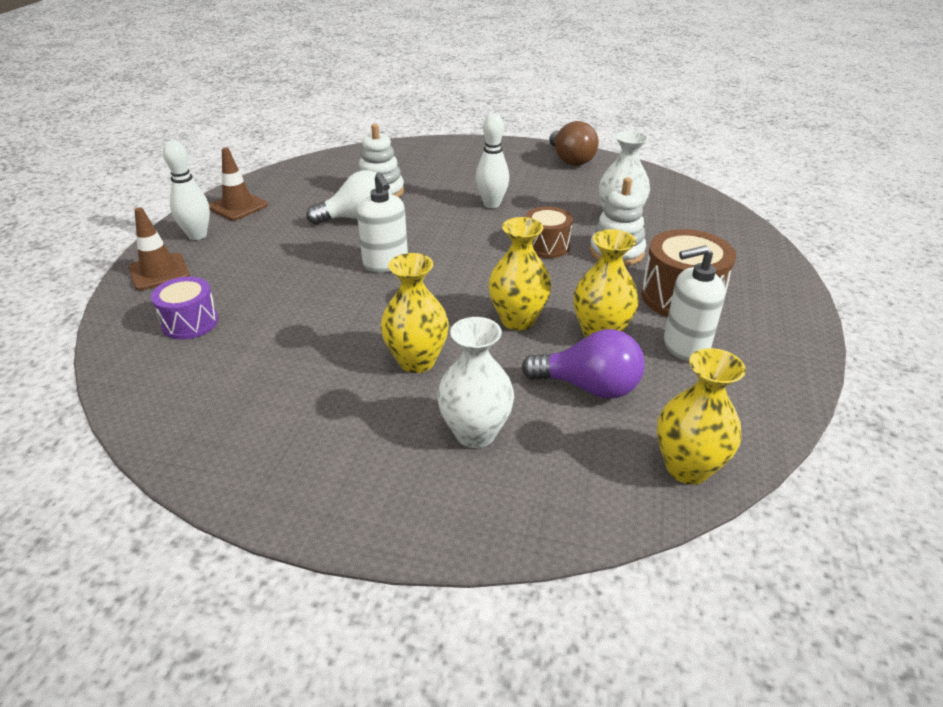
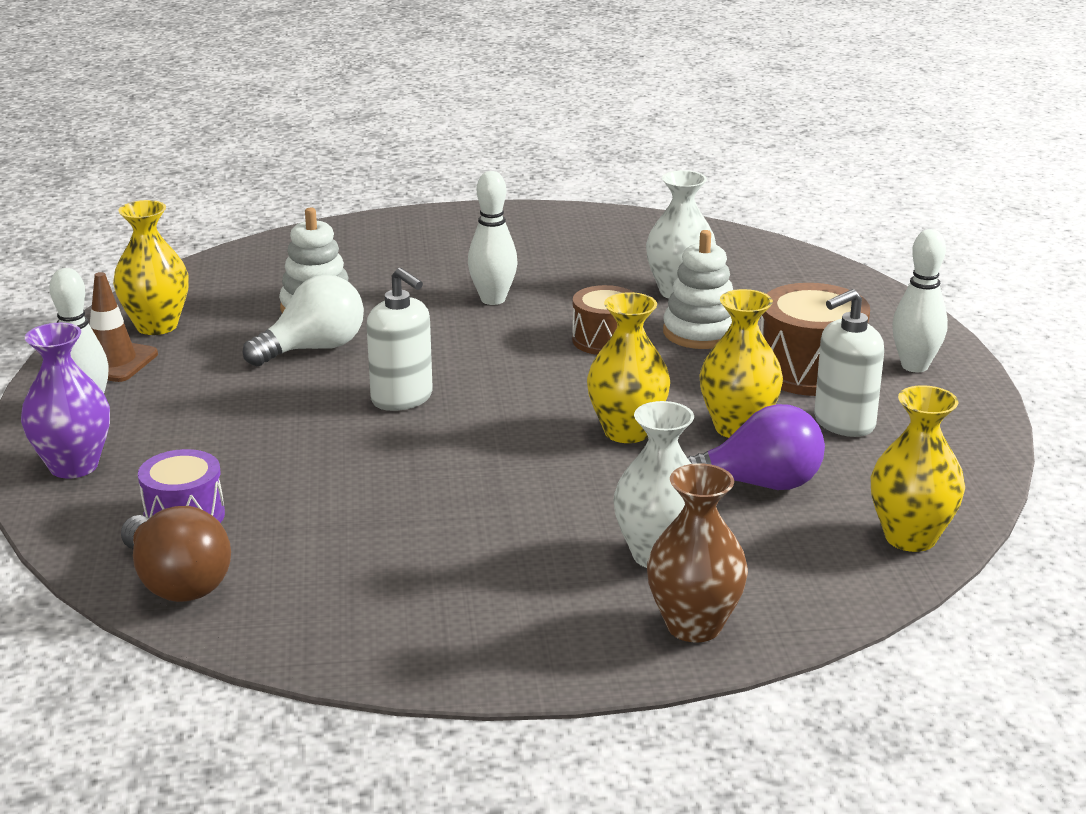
camera: 20 degrees left, 10 degrees down
(159, 272) = (74, 466): brown traffic cone -> purple vase
(417, 361) = (532, 499): yellow vase -> yellow vase (156, 326)
(462, 509) = (694, 626): none -> brown vase
(570, 160) = (563, 223): brown light bulb -> brown light bulb (177, 583)
(766, 309) = (914, 366): none -> white bowling pin

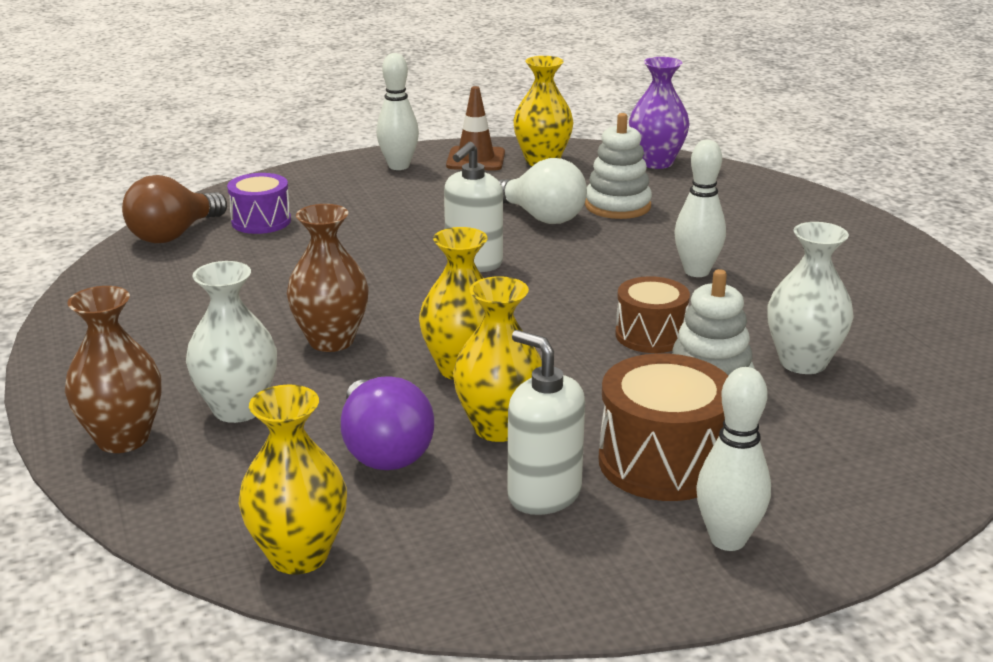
camera: 75 degrees right, 0 degrees up
(74, 466) = (319, 178): purple vase -> purple vase (656, 162)
(537, 493) = (331, 341): none -> brown vase

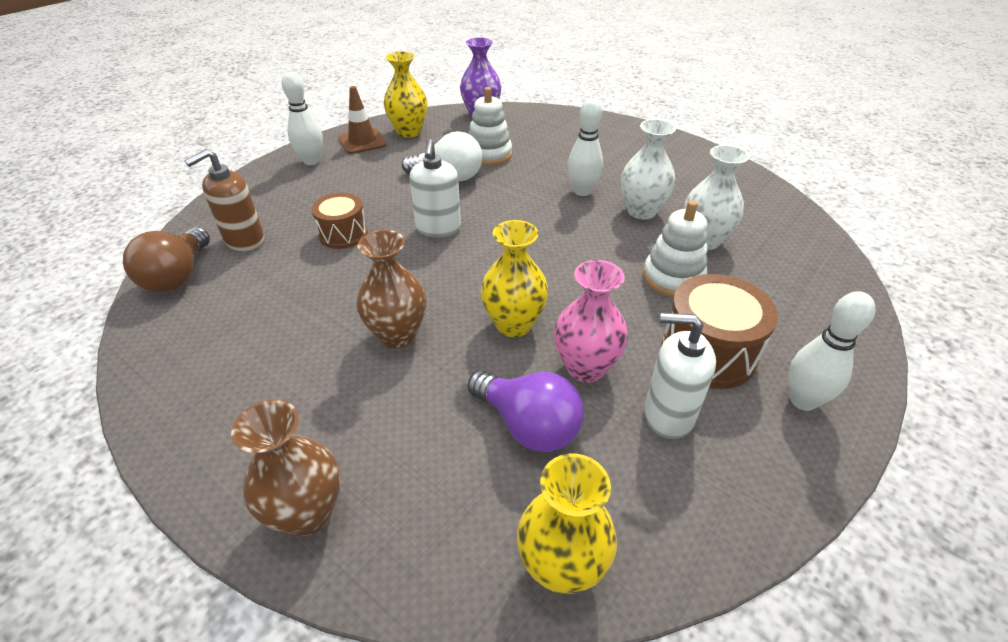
camera: 30 degrees left, 15 degrees up
(238, 409) = (382, 434): white vase -> white vase (641, 211)
(261, 221) = (244, 240): purple drum -> brown soap dispenser
(498, 428) = (585, 368): yellow vase -> pink vase
(650, 335) = (603, 250): brown drum -> brown drum (343, 234)

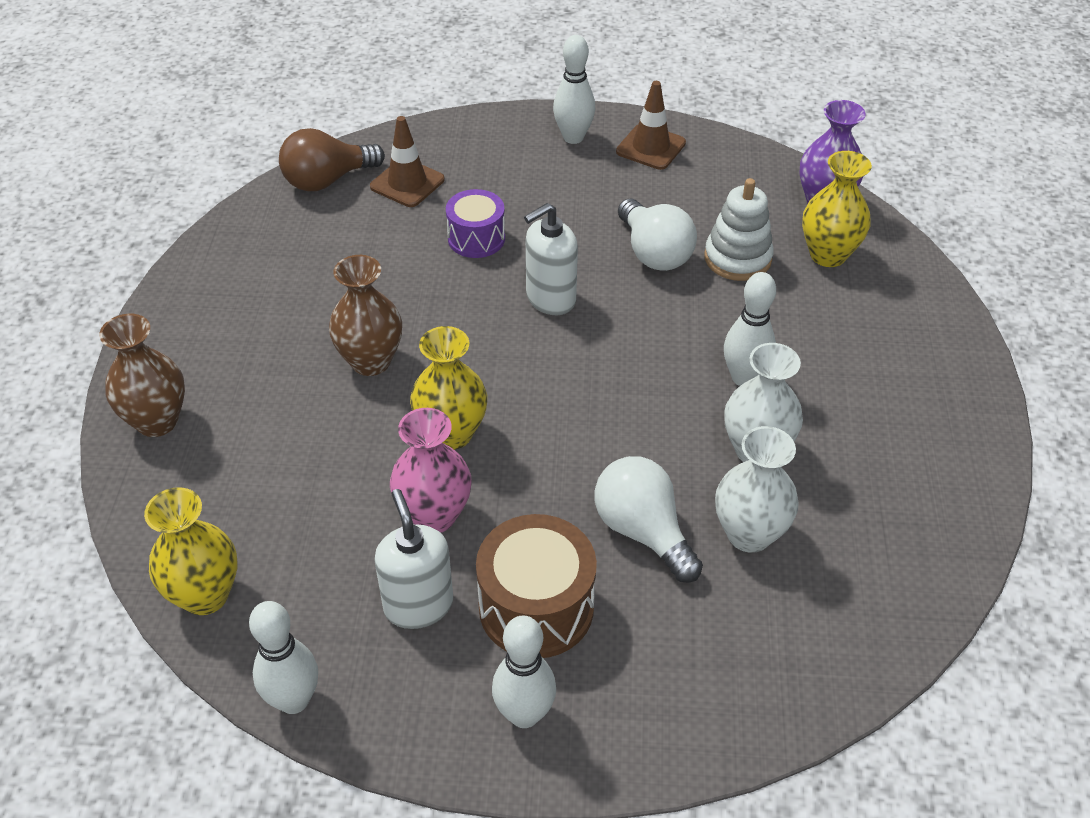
camera: 55 degrees right, 5 degrees up
(244, 240) = (407, 183): brown soap dispenser -> brown traffic cone
(343, 234) = (476, 238): brown drum -> purple drum
(409, 132) = (712, 168): yellow vase -> yellow vase (828, 255)
(528, 425) = (331, 507): purple light bulb -> none
(673, 278) = (643, 531): white stacking toy -> white light bulb
(726, 546) = (294, 700): none -> white bowling pin

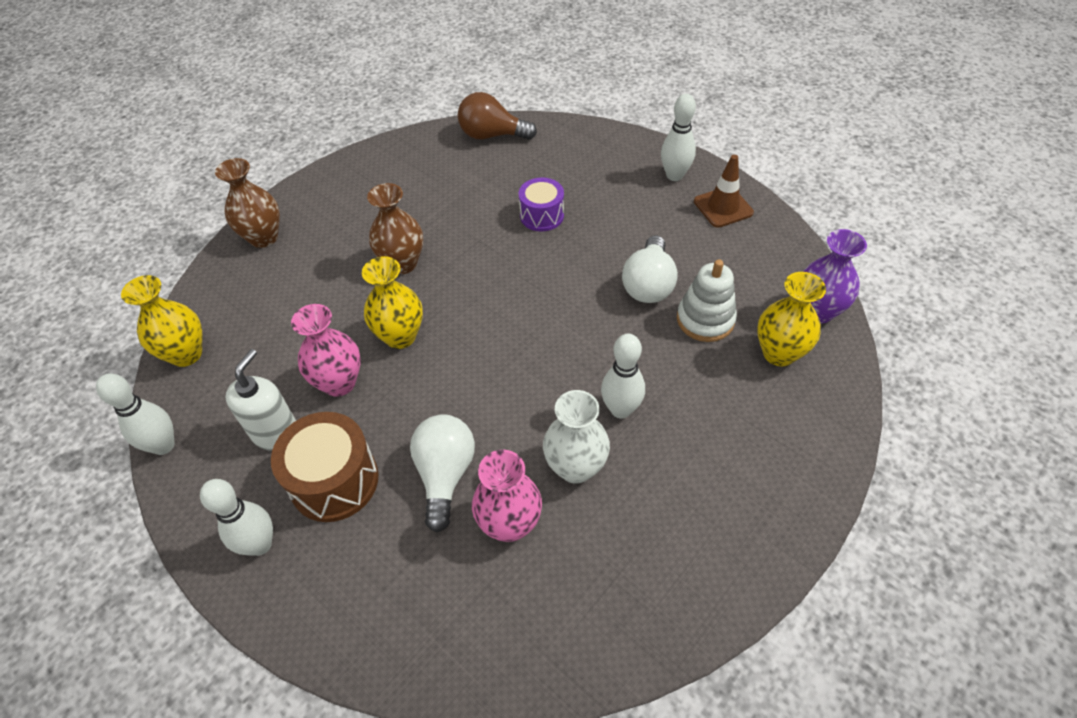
camera: 40 degrees right, 5 degrees up
(407, 183) = (536, 158): brown traffic cone -> none
(550, 298) = (547, 280): white soap dispenser -> none
(749, 534) = (509, 524): white vase -> pink vase

